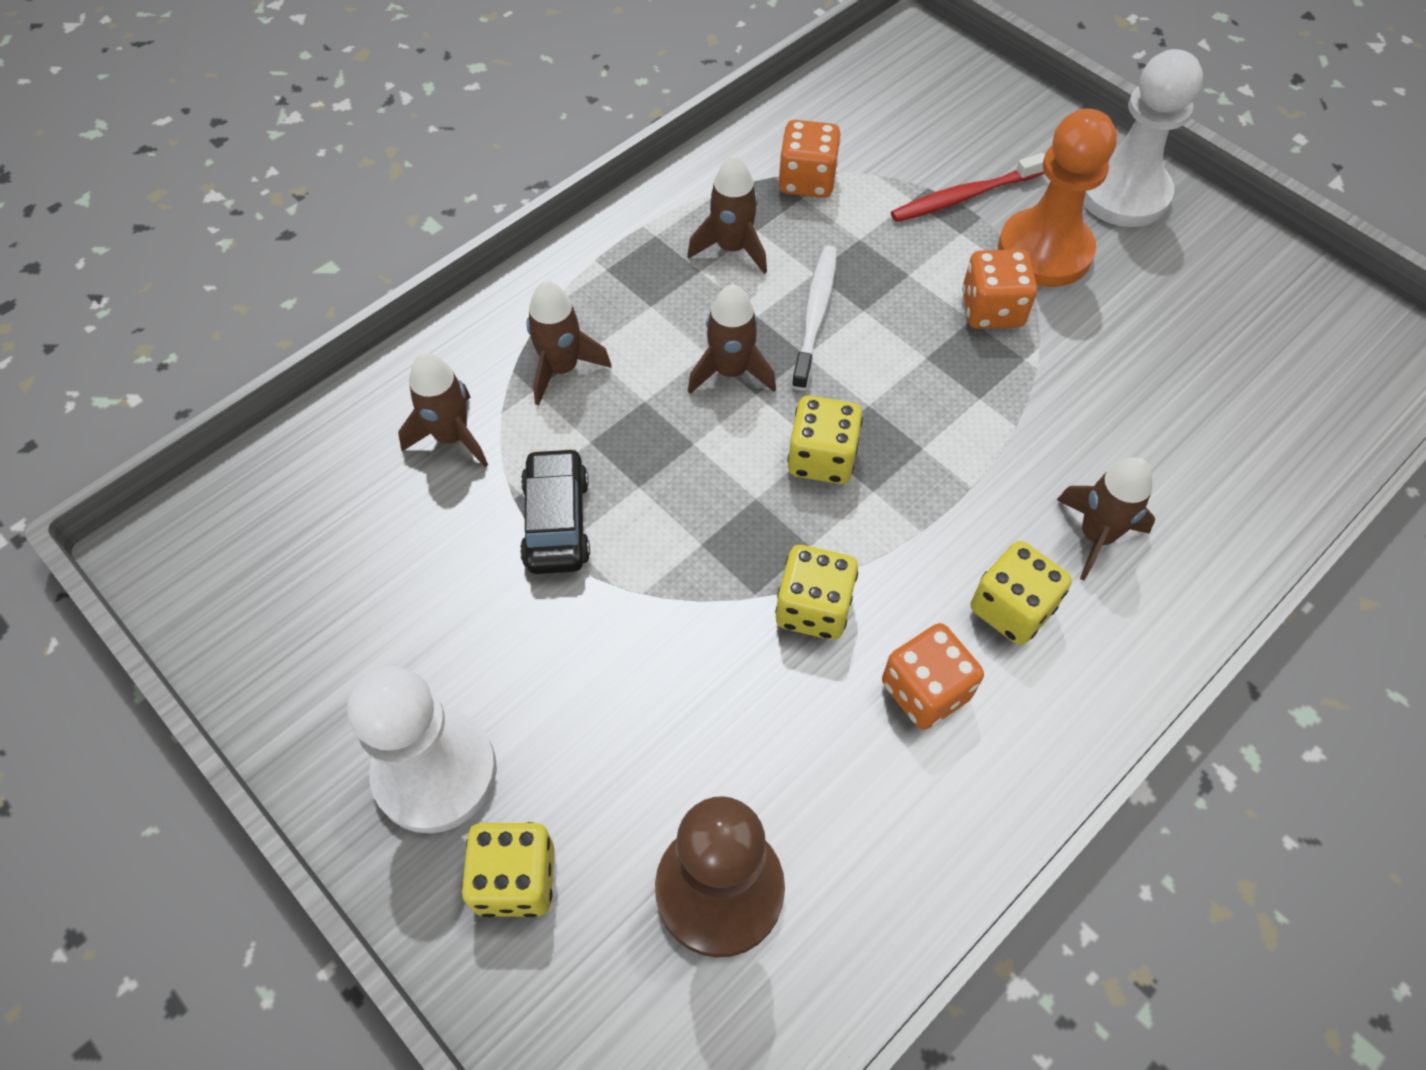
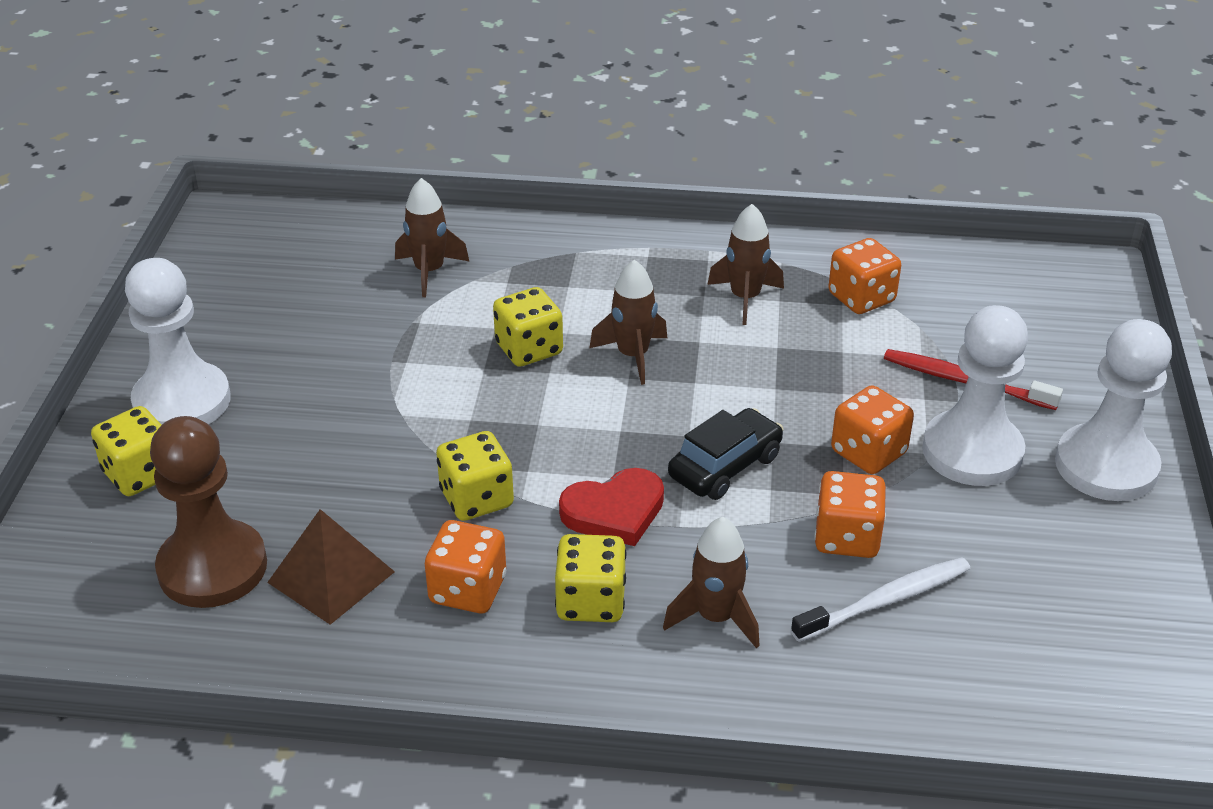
camera: 50 degrees right, 20 degrees down
(556, 521) = (415, 348): black car -> black car (725, 466)
(562, 368) = (539, 284): brown rocket -> none
(815, 316) = (737, 368): white toothbrush -> white toothbrush (885, 601)
(819, 791) = (331, 577): none -> brown pyramid
(822, 458) = (611, 437): yellow dice -> yellow dice (529, 349)
(917, 519) = (614, 511): none -> red heart
(1044, 251) = (972, 451): orange pawn -> white pawn
(1074, 391) = (846, 537): none -> orange dice

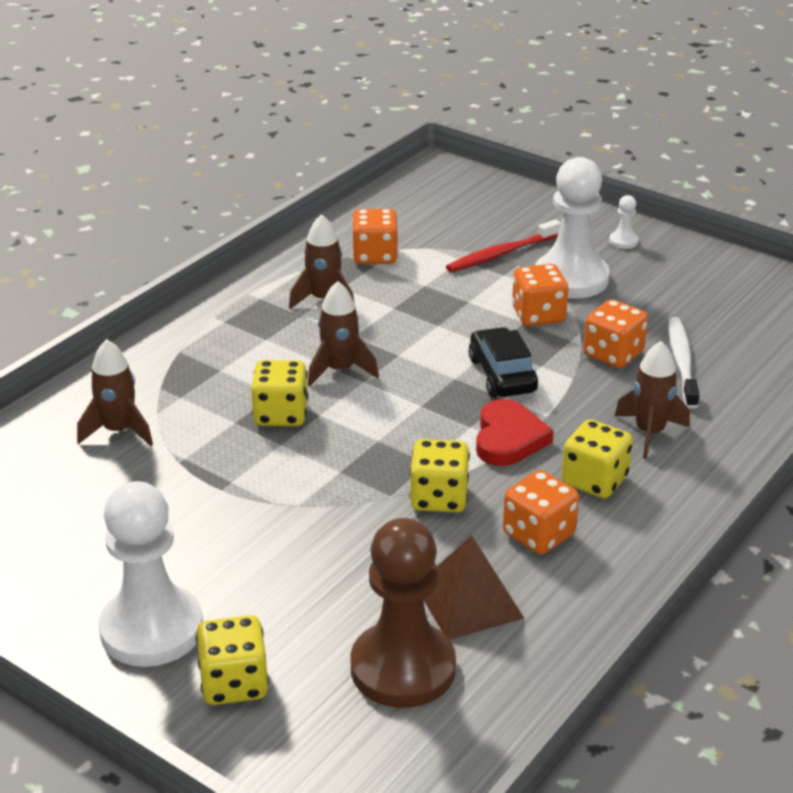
camera: 60 degrees left, 5 degrees down
(1106, 466) = (623, 241): white pawn -> white pawn, size x0.40

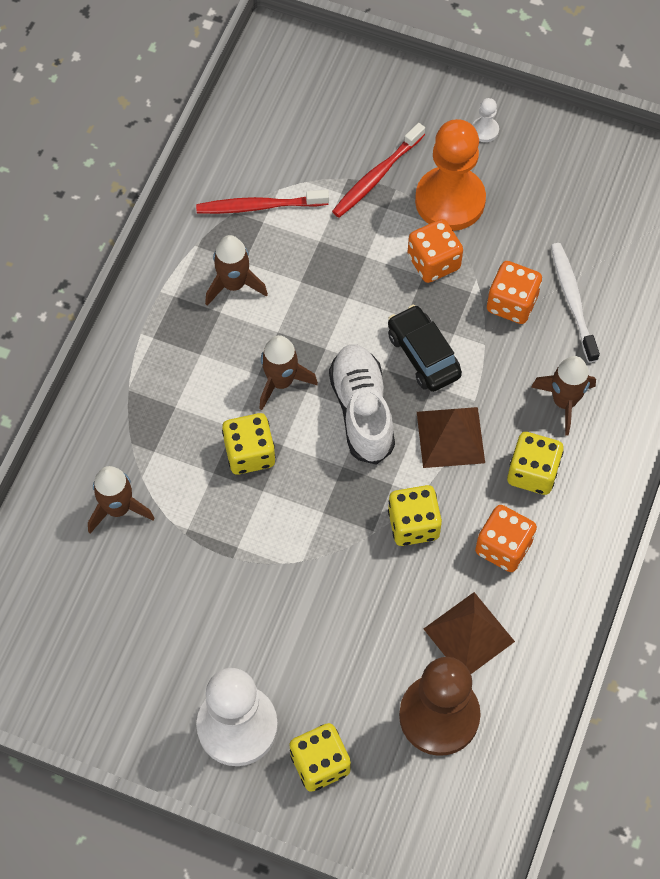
camera: 15 degrees left, 30 degrees up
(375, 256) = (259, 206): orange dice -> red toothbrush
(418, 403) = (362, 411): none -> white shoe
(508, 438) = (450, 437): red heart -> brown pyramid
(571, 279) = (450, 200): white pawn -> orange pawn

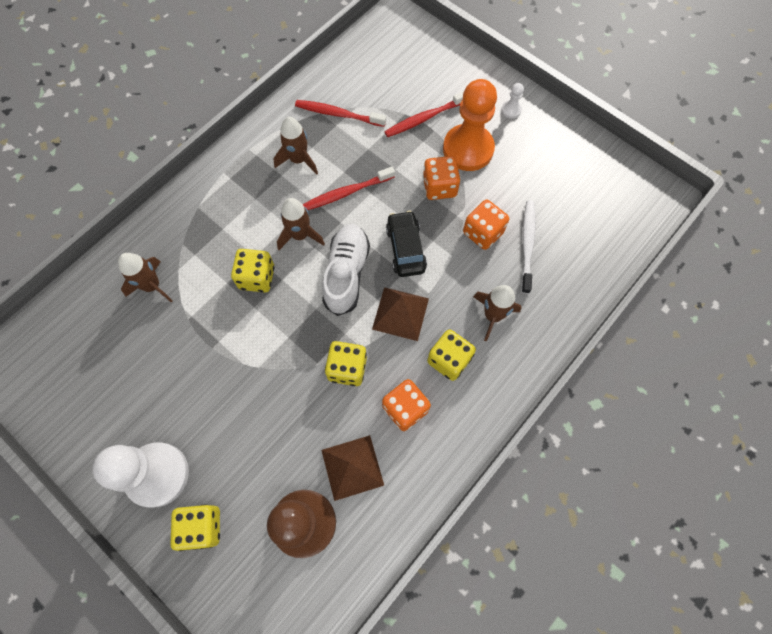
camera: 20 degrees right, 5 degrees up
(317, 308) = (346, 193): none -> red toothbrush

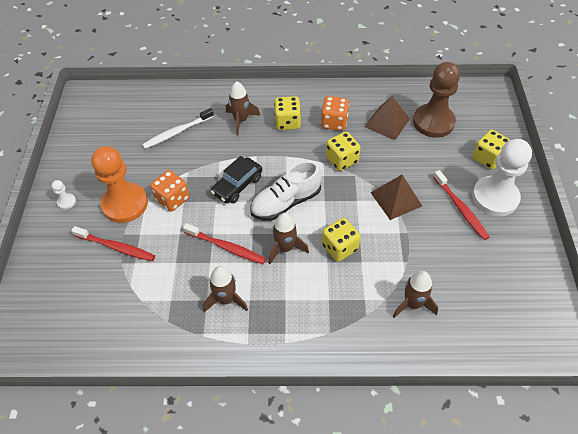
camera: 130 degrees left, 15 degrees down
(338, 114) = (158, 306): red toothbrush -> red toothbrush (460, 208)
(400, 313) = (283, 159): brown pyramid -> brown pyramid (396, 199)
(483, 233) = (188, 156): orange dice -> none

